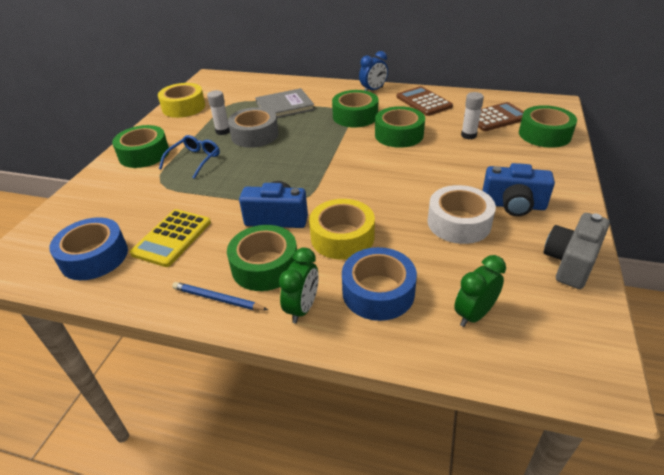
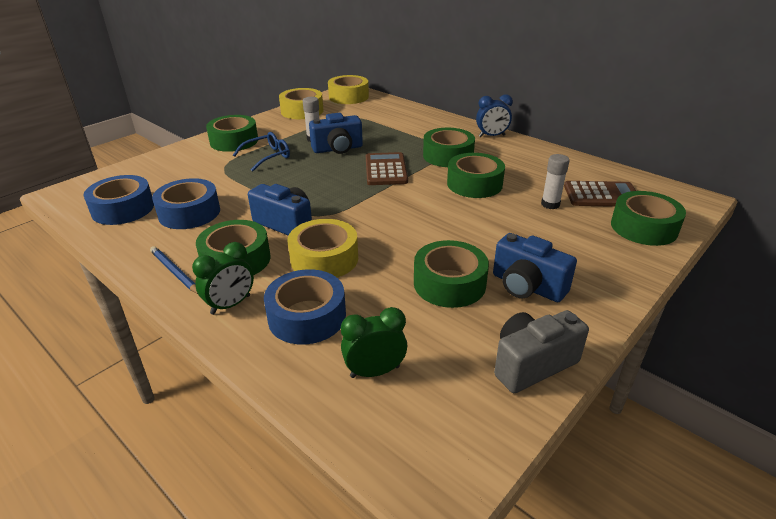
camera: 25 degrees right, 5 degrees down
(172, 238) = (189, 213): yellow calculator -> blue tape
(215, 83) = (348, 97): none -> yellow tape
(255, 135) = (338, 149): grey tape -> blue camera
(284, 106) = (390, 130): grey book -> none
(423, 102) = (534, 159): brown calculator -> brown calculator (386, 170)
(459, 223) = (449, 283): white tape -> green tape

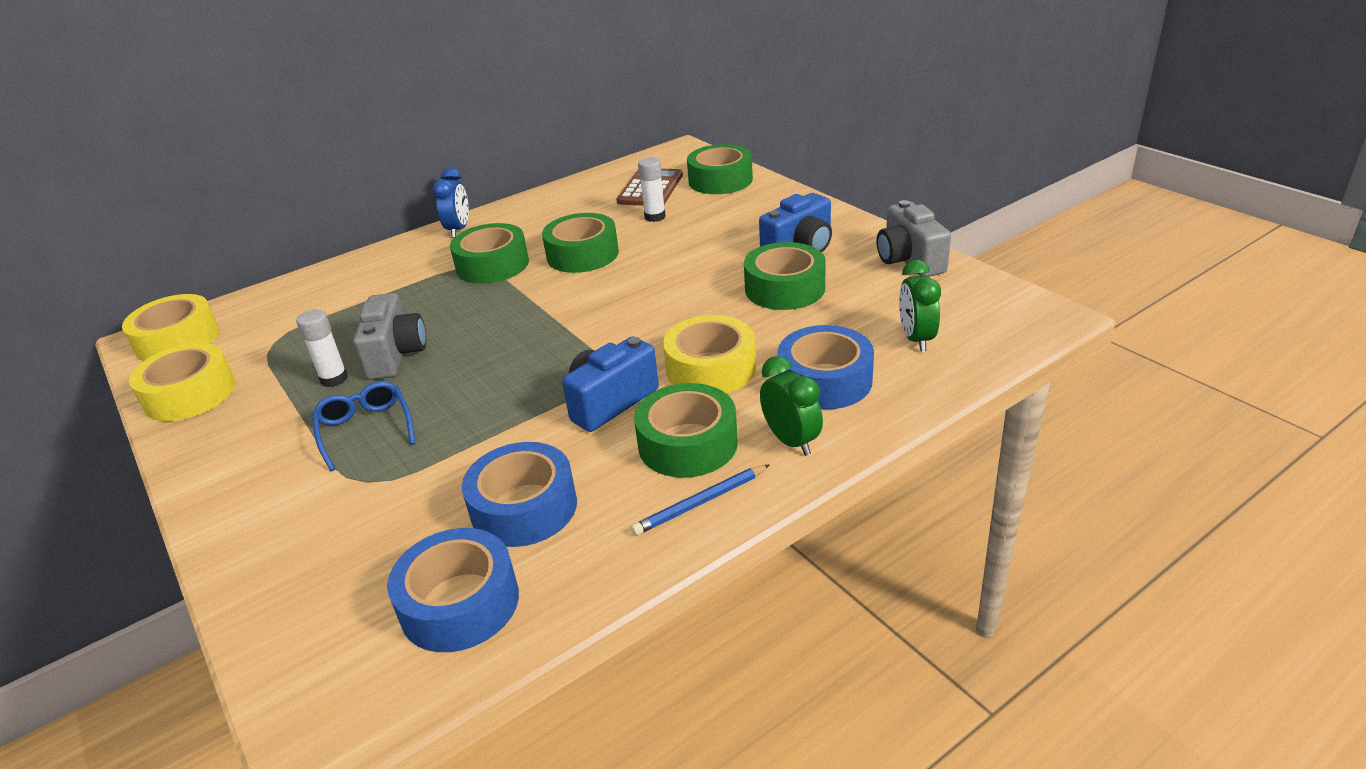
camera: 75 degrees left, 0 degrees up
(234, 141) = (258, 476): green tape -> none
(338, 149) = (395, 355): blue camera -> grey camera
(386, 170) = (499, 314): brown calculator -> none

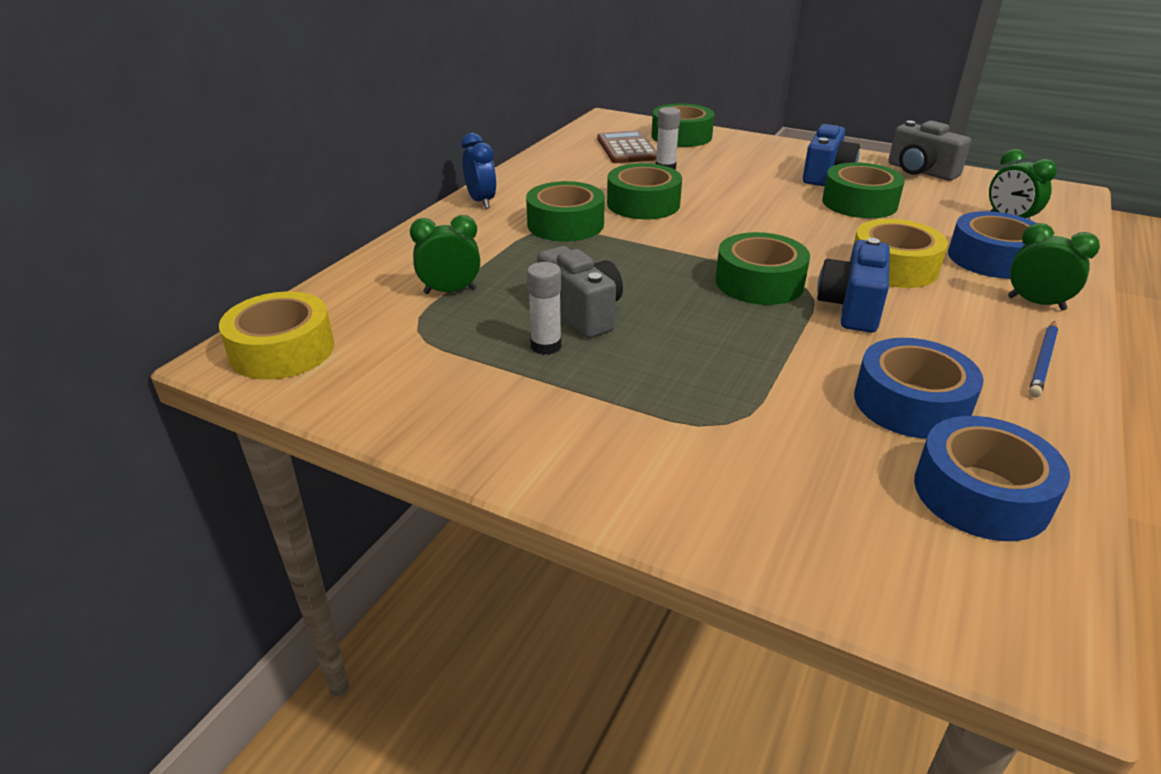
camera: 30 degrees left, 0 degrees up
(190, 394) = (385, 397): yellow tape -> none
(333, 313) = (450, 291): none -> green clock
(365, 430) = (653, 381): blue glasses -> none
(687, 444) = (964, 323): green tape -> green tape (759, 282)

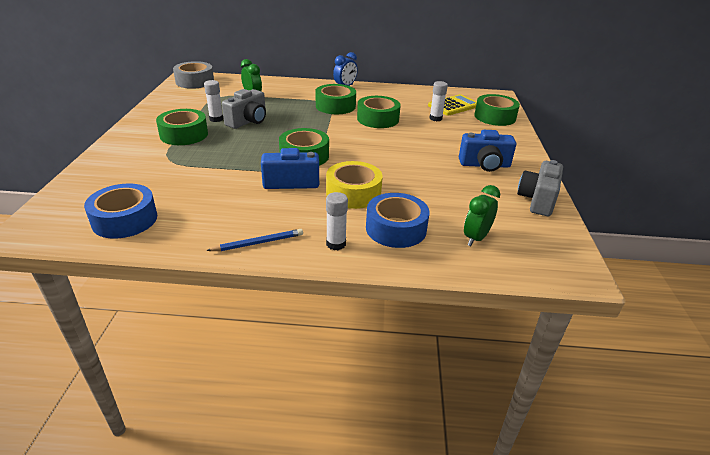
camera: 65 degrees right, 0 degrees up
(282, 350) = (195, 81): yellow tape -> grey tape
(627, 148) = (453, 106): brown calculator -> yellow calculator
(859, 203) = (446, 178): green tape -> green tape (184, 134)
(911, 403) = (197, 201): blue tape -> none
(1036, 303) = (336, 244): green clock -> white glue stick
(1043, 361) = (258, 243): blue pencil -> blue pencil turned 150 degrees clockwise

